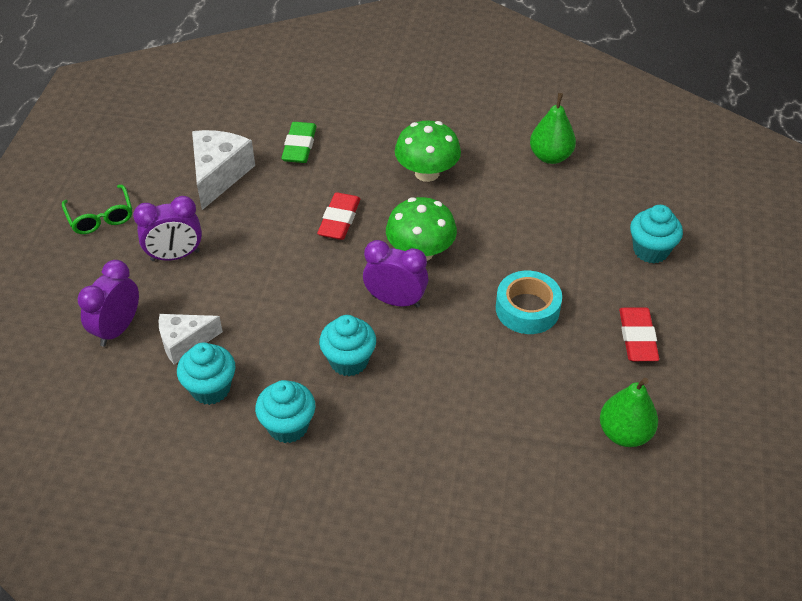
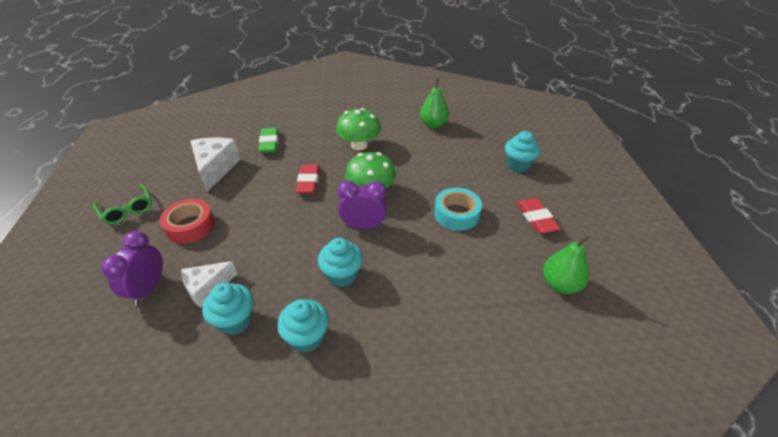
camera: 15 degrees left, 5 degrees down
(175, 256) = (190, 226): purple clock -> red tape

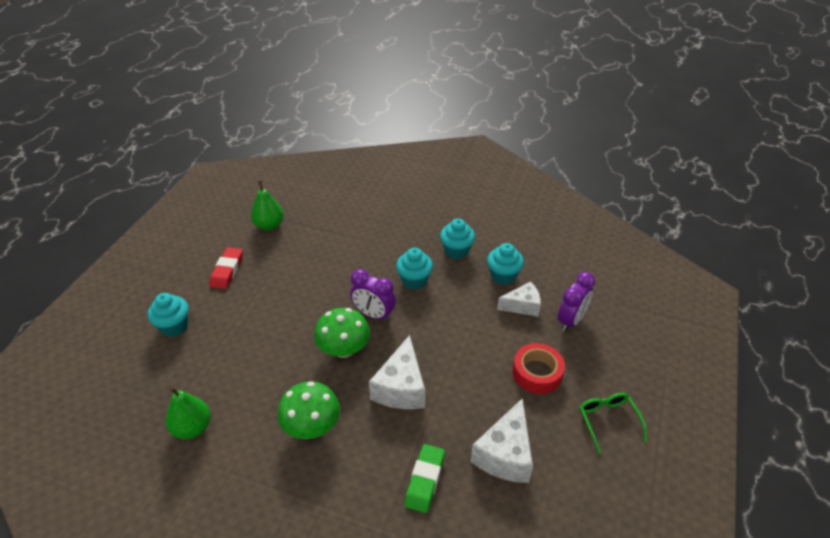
camera: 155 degrees left, 0 degrees up
(308, 182) = (401, 387): red eraser -> white cheese
(456, 214) = (286, 297): turquoise tape -> none

